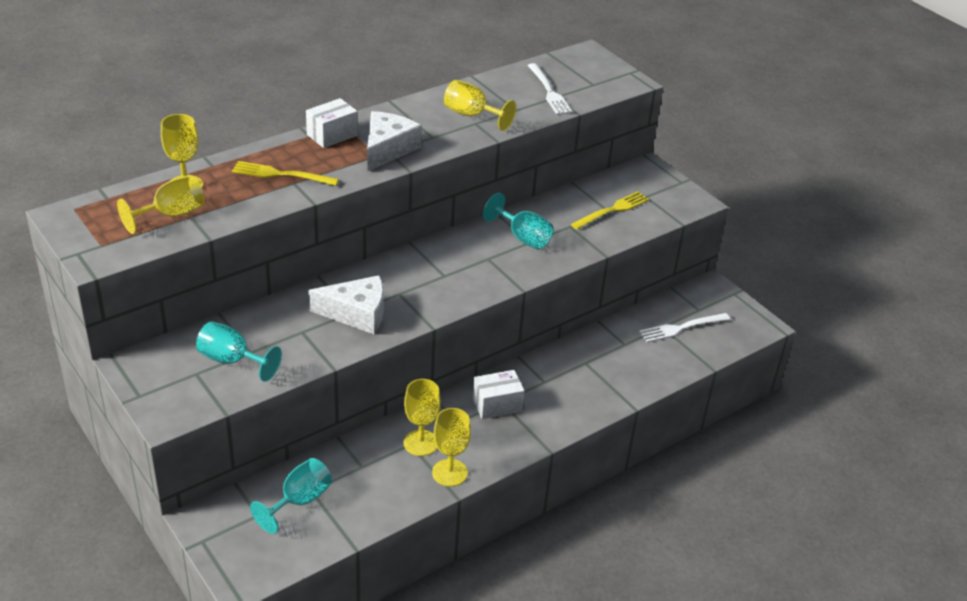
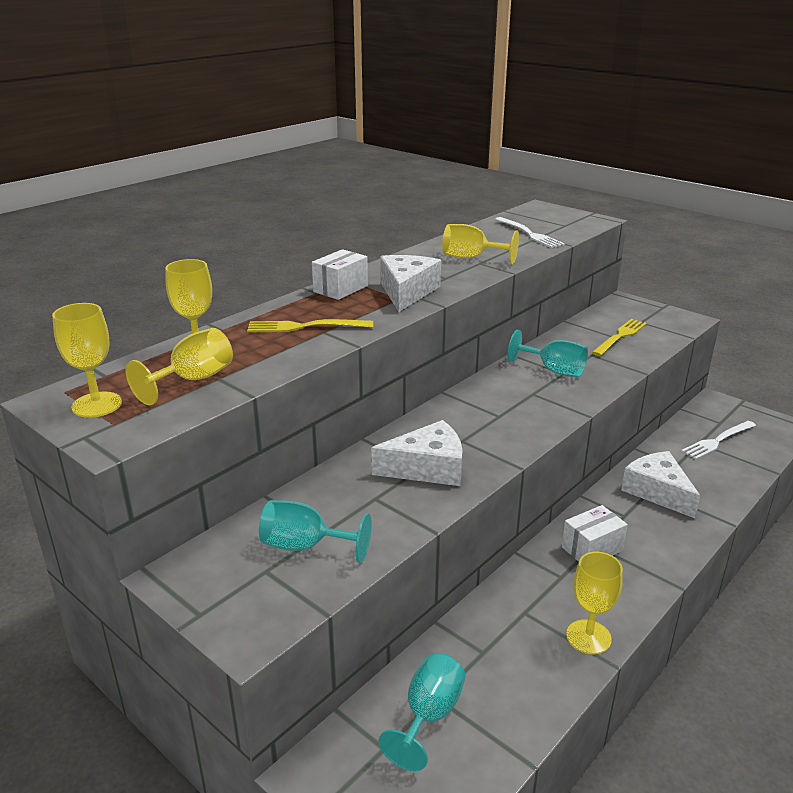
camera: 10 degrees left, 10 degrees down
(420, 443) = (535, 608): yellow goblet -> yellow goblet (97, 405)
(589, 366) = (657, 492): none -> white cheese

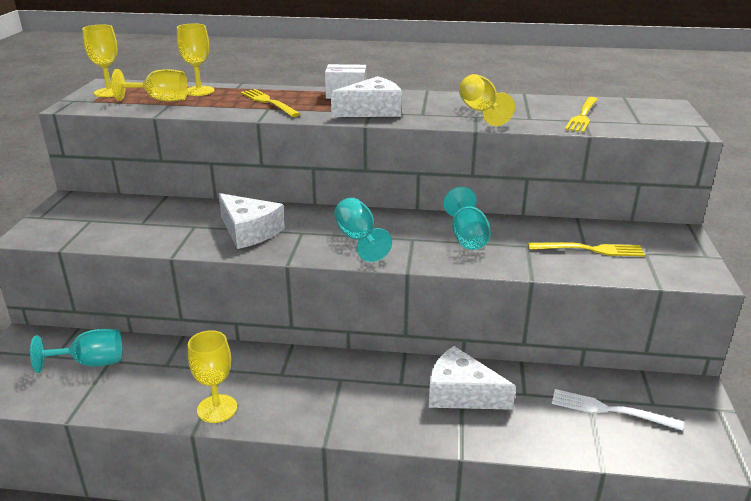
camera: 55 degrees right, 0 degrees up
(305, 546) = (122, 223): turquoise goblet -> turquoise goblet (358, 239)
(530, 234) = (582, 116): white fork -> yellow fork
(591, 549) = (332, 379): white box -> none
(657, 492) = (461, 393): white cheese -> white cheese turned 90 degrees counterclockwise

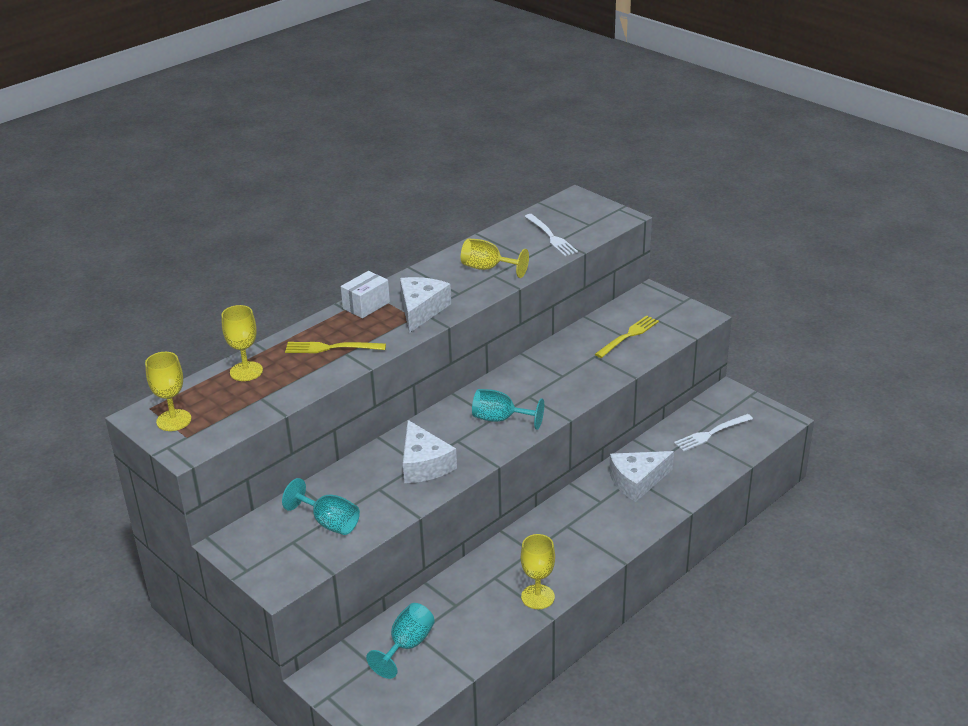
camera: 50 degrees left, 5 degrees up
(160, 100) = (242, 399): yellow goblet -> none
(249, 231) = (424, 464): white cheese -> white cheese turned 75 degrees clockwise
(467, 237) = (555, 373): turquoise goblet -> turquoise goblet (329, 522)
(582, 116) = (551, 237): yellow fork -> white fork

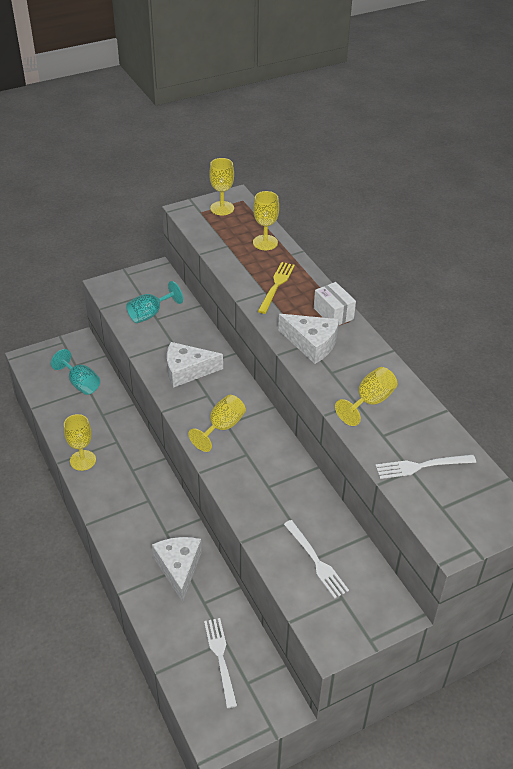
camera: 105 degrees right, 10 degrees up
(500, 419) = (222, 427): turquoise goblet -> yellow goblet
(628, 335) = (316, 561): yellow fork -> white fork

